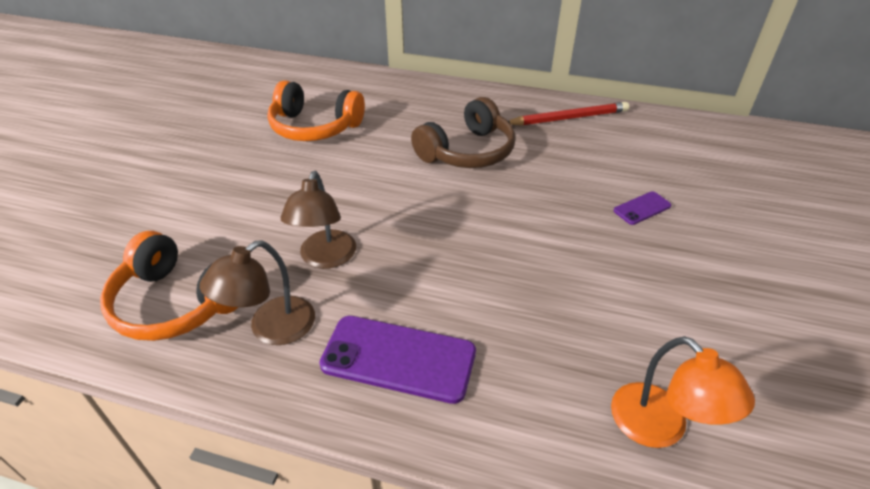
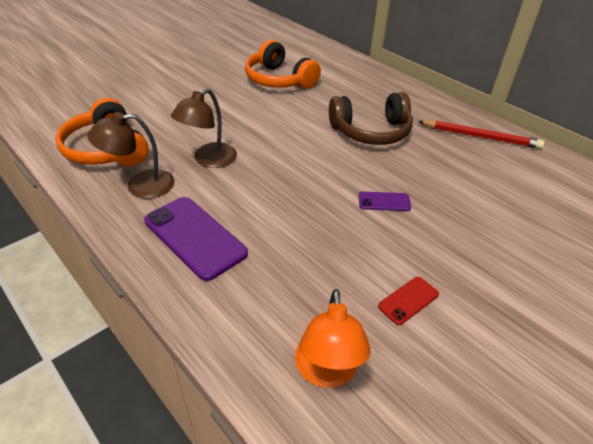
camera: 30 degrees right, 0 degrees up
(642, 208) = (476, 223): purple phone -> purple phone (384, 202)
(658, 314) = (408, 300): none -> red phone

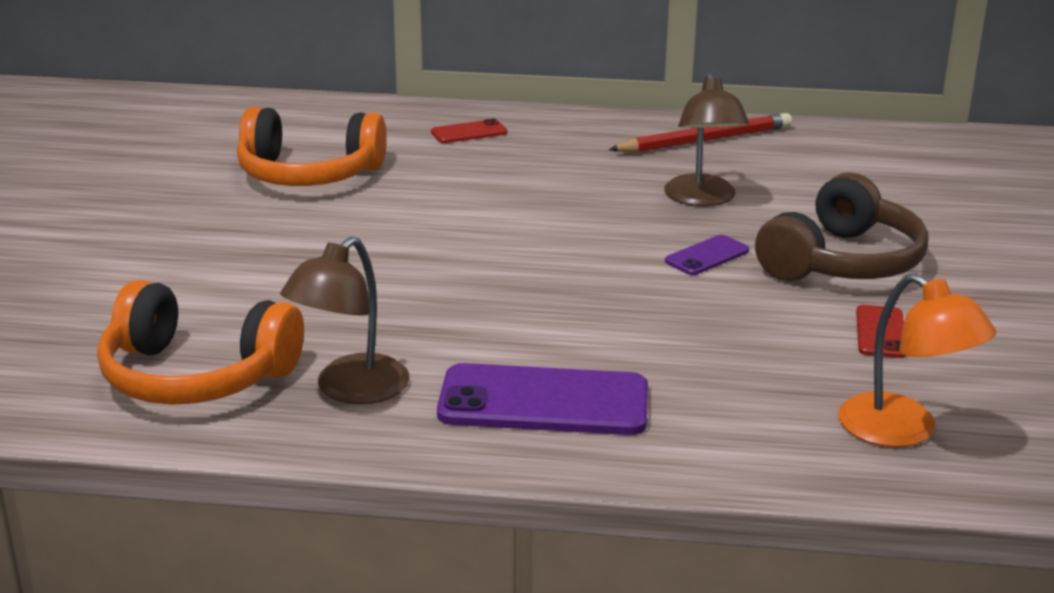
camera: 40 degrees left, 15 degrees down
(209, 160) = (395, 315): brown lamp -> brown lamp (702, 199)
(371, 132) = (563, 188): brown headphones -> brown headphones (842, 262)
(372, 86) = (469, 132): none -> red phone

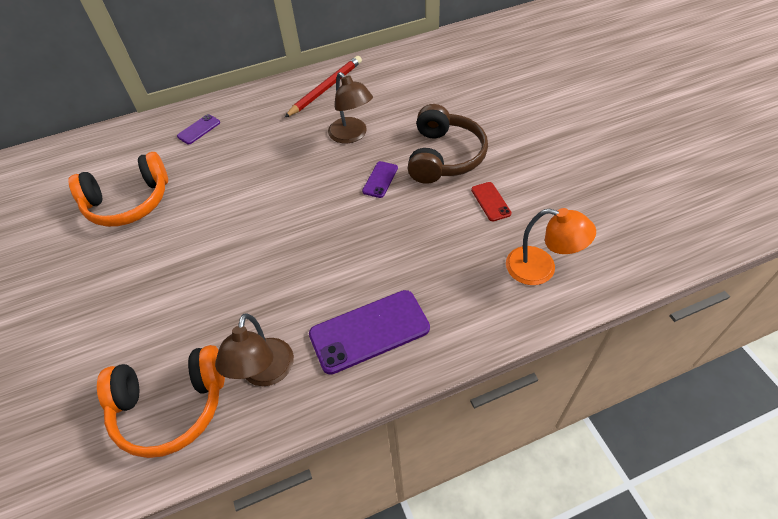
camera: 25 degrees left, 25 degrees up
(469, 132) = (199, 129): red phone -> purple phone

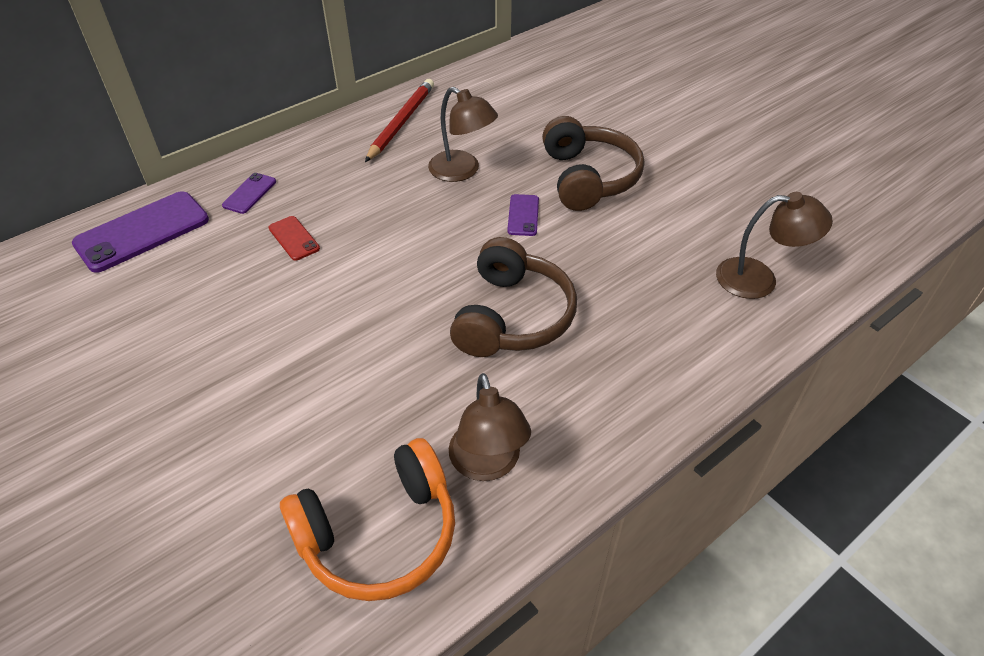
camera: 20 degrees left, 5 degrees down
(129, 202) = (190, 298): orange headphones -> none
(335, 261) = (512, 316): none -> brown headphones
(369, 331) = (596, 387): purple phone -> purple phone (142, 232)
(490, 201) = (667, 218): red phone -> red phone (294, 238)
(541, 268) = (759, 279): orange lamp -> brown lamp

